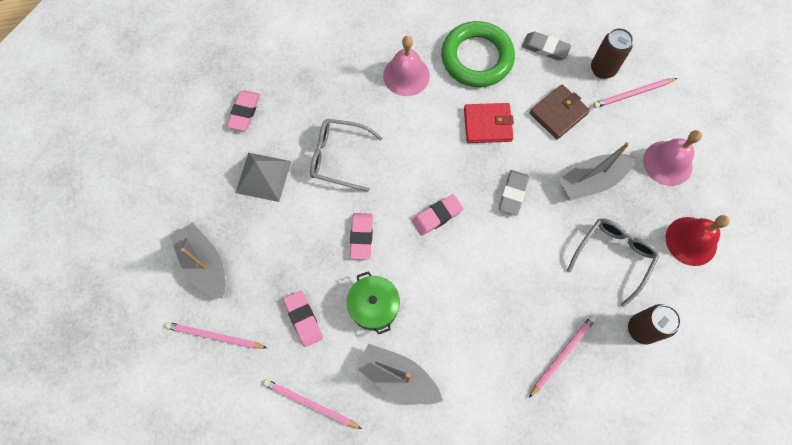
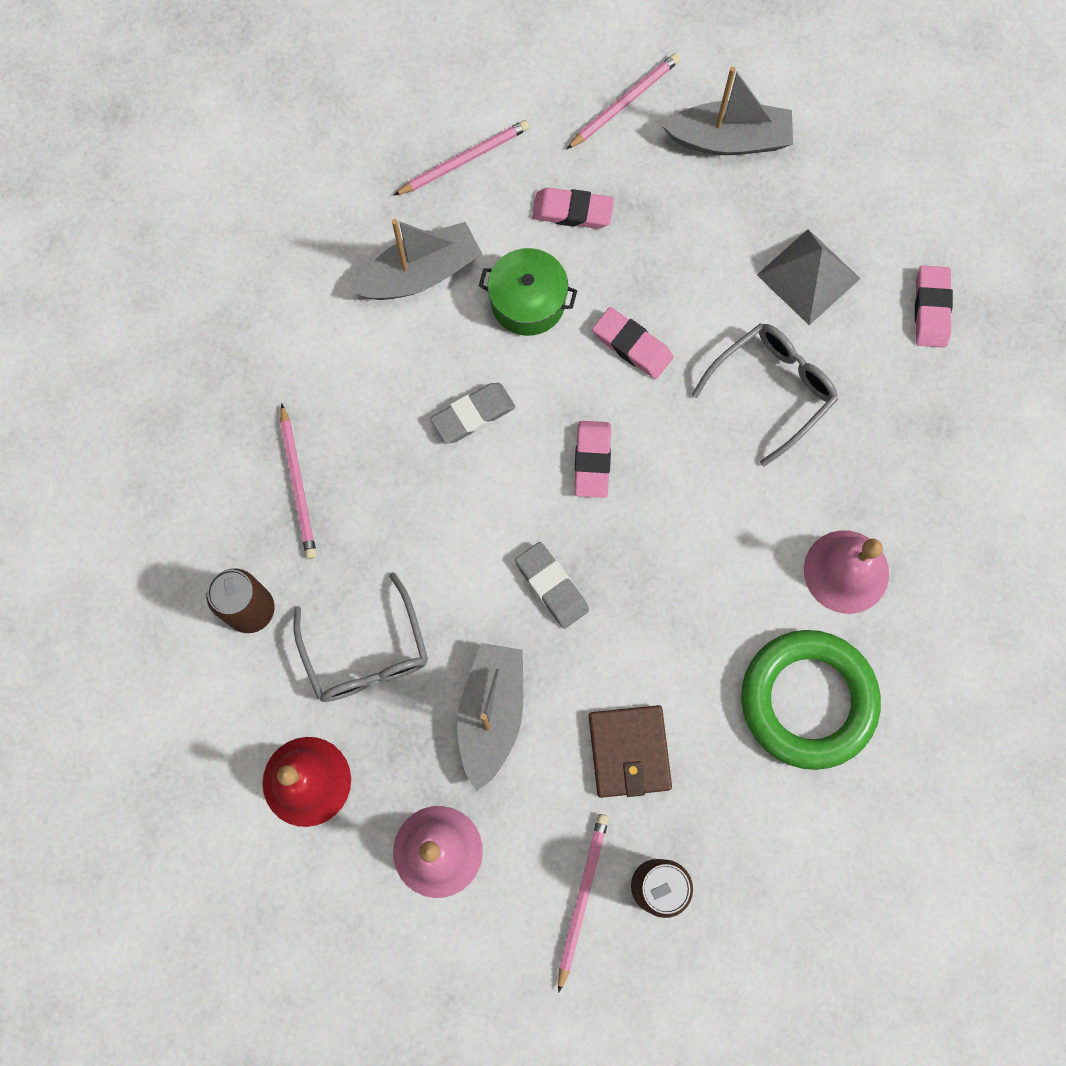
camera: 125 degrees right, 5 degrees up
(244, 112) = (931, 309): pink eraser -> pink eraser turned 45 degrees clockwise
(487, 124) = (682, 631): red wallet -> none
(545, 48) = (755, 823): grey eraser -> grey eraser (473, 415)

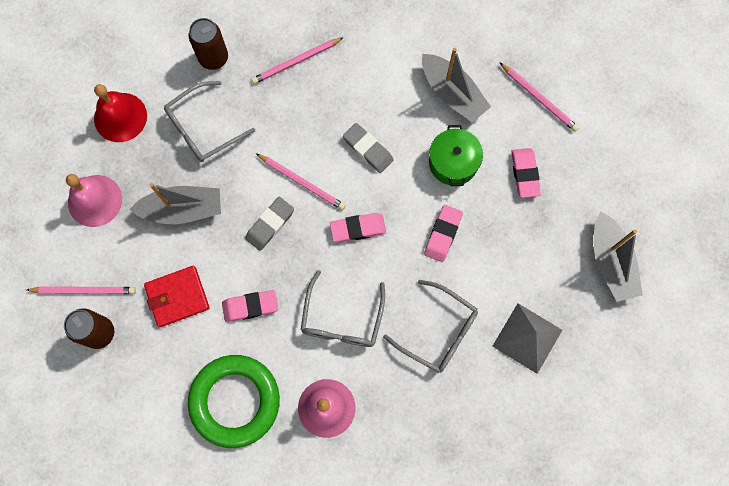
camera: 75 degrees right, 0 degrees up
(624, 102) = (614, 187): pink pencil -> pink pencil (302, 182)
(629, 752) = (177, 297): brown wallet -> red wallet
(722, 517) = (342, 319): none -> grey glasses
(931, 309) = (529, 427): pink eraser -> pink eraser (250, 306)

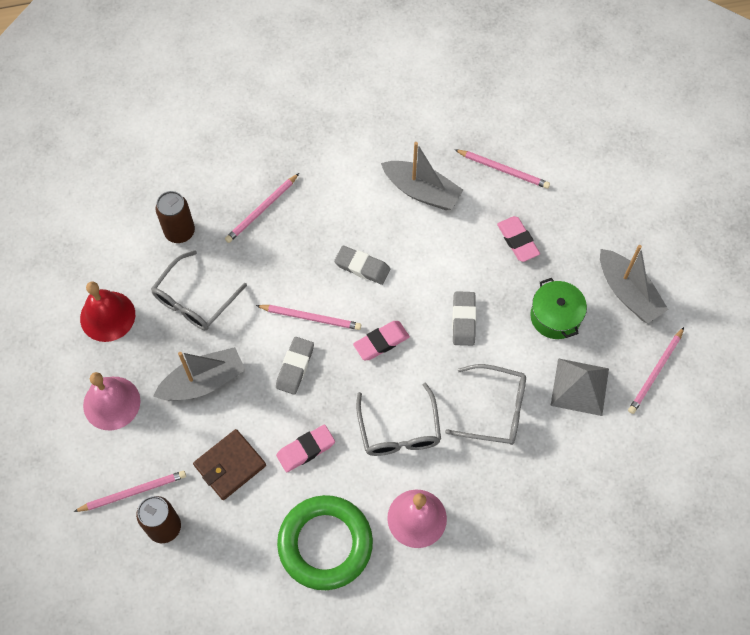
camera: 20 degrees left, 10 degrees down
(177, 297) = (230, 465): red wallet -> brown wallet
(443, 234) = (463, 320): pink eraser -> grey eraser
(453, 162) = (447, 252): green pot -> green pot (555, 316)
(606, 350) = (655, 372): none -> pink pencil

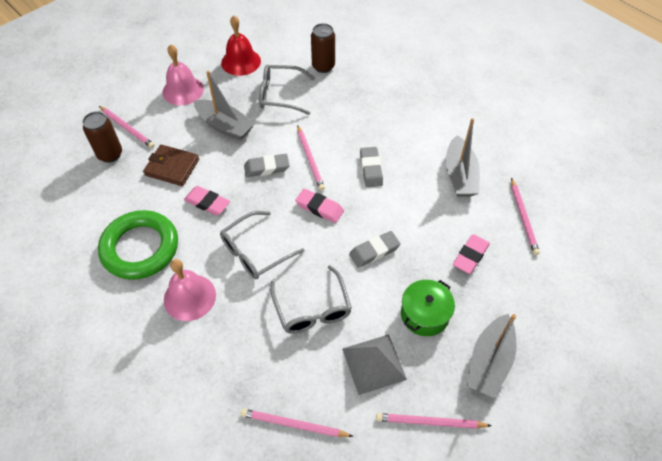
camera: 60 degrees right, 10 degrees down
(262, 210) = (371, 97): pink pencil -> pink pencil (294, 424)

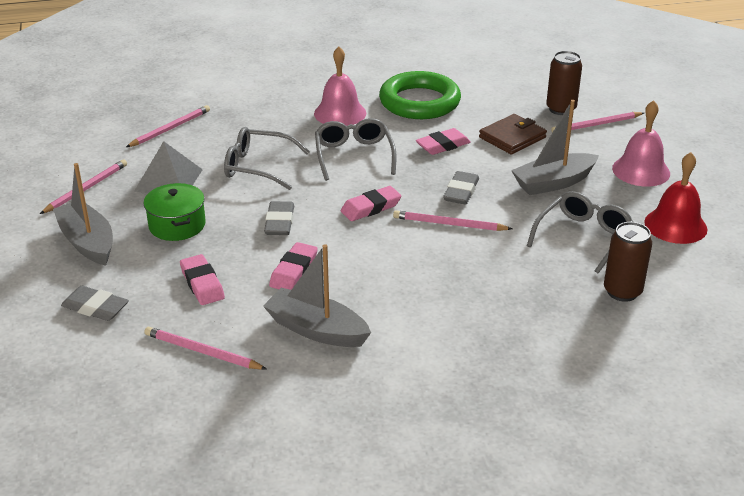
camera: 120 degrees right, 20 degrees down
(371, 169) = (393, 262): grey eraser -> grey eraser (95, 308)
(419, 214) = (294, 271): none -> pink eraser

